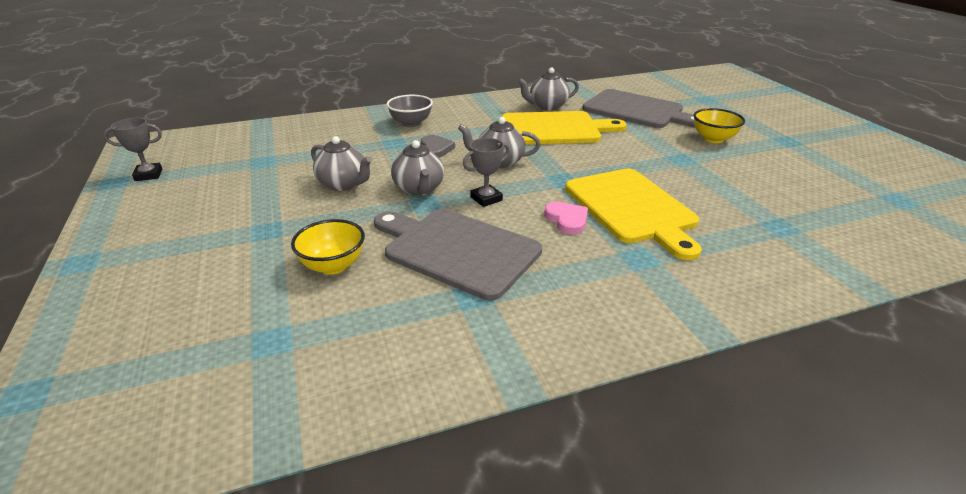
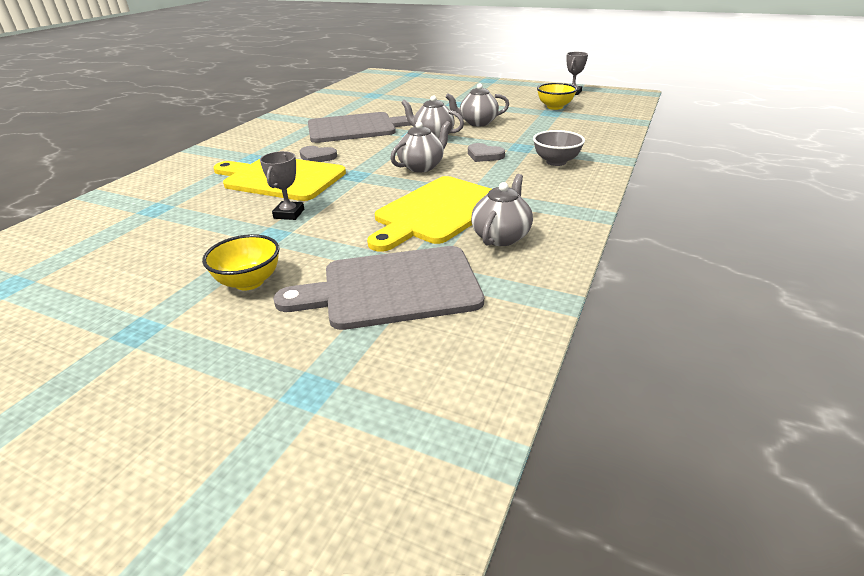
camera: 135 degrees right, 0 degrees up
(333, 266) = (398, 108): yellow bowl -> yellow bowl (555, 107)
(486, 199) = (384, 147): grey trophy -> grey trophy (289, 214)
(567, 220) = (317, 157): pink heart -> grey heart

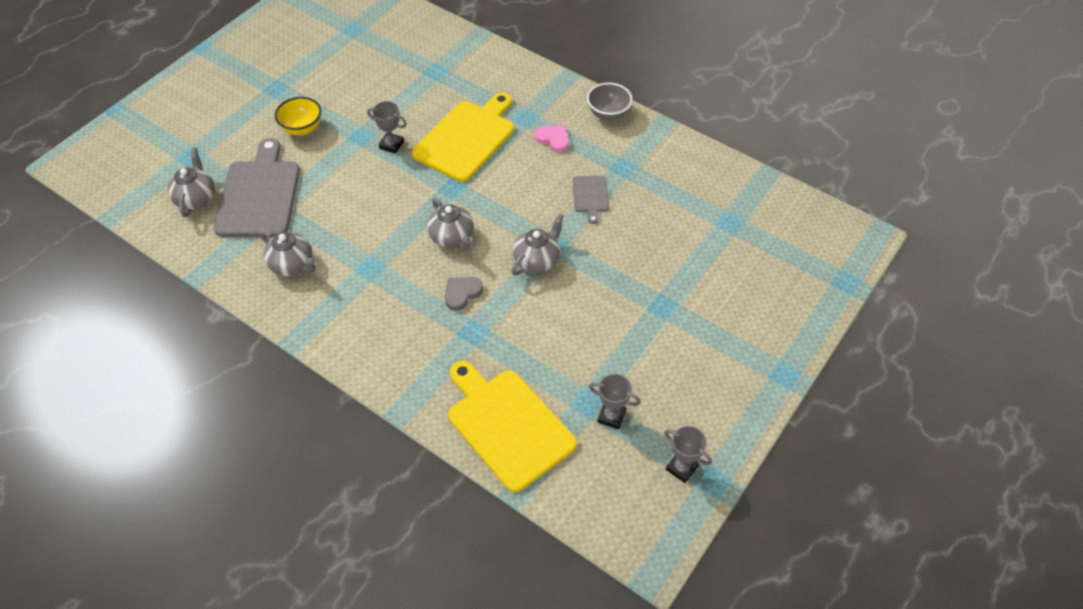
camera: 100 degrees right, 20 degrees up
(285, 145) = (553, 139): none -> pink heart
(317, 157) = (510, 162): grey heart -> none
(356, 128) = (590, 196): grey cutting board -> grey cutting board, size x0.48
(437, 211) = (352, 234): yellow cutting board -> yellow cutting board (508, 425)
(477, 123) = (571, 311): grey teapot -> grey teapot (196, 198)
(555, 107) = (611, 416): yellow bowl -> grey trophy
(556, 162) = (419, 350): grey bowl -> grey bowl (608, 114)

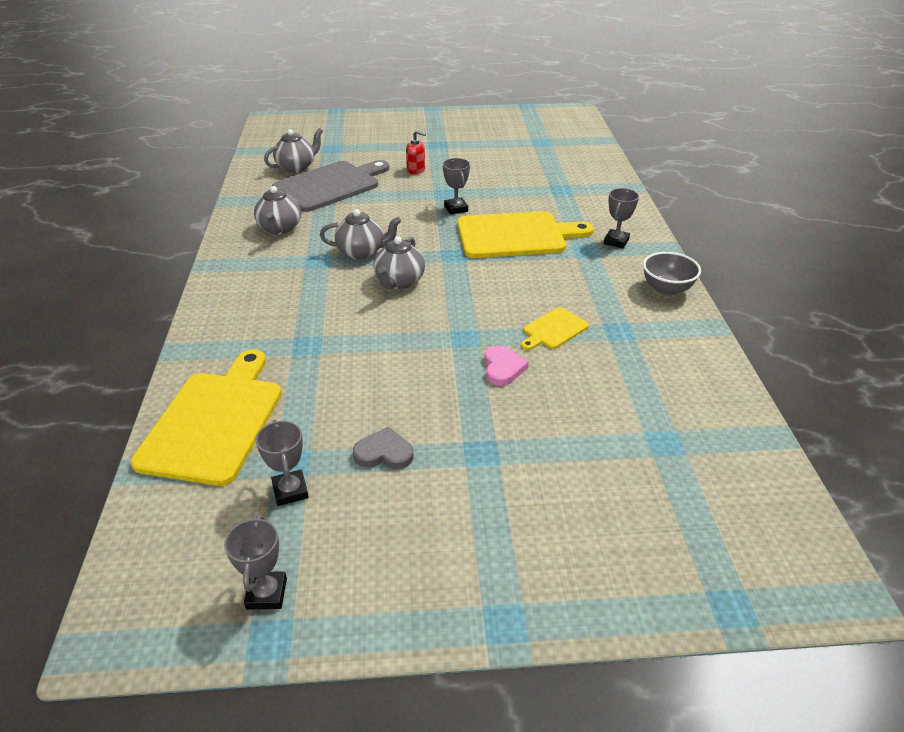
camera: 50 degrees right, 15 degrees down
(302, 128) = (416, 170): yellow bowl -> red soap dispenser
(462, 293) = (344, 317): grey heart -> grey heart (384, 453)
(533, 95) = (616, 241): none -> grey trophy
(537, 260) = (434, 338): grey teapot -> grey teapot (362, 252)
(553, 139) = (586, 276): pink heart -> pink heart (503, 368)
(590, 196) = (553, 329): grey cutting board -> yellow cutting board

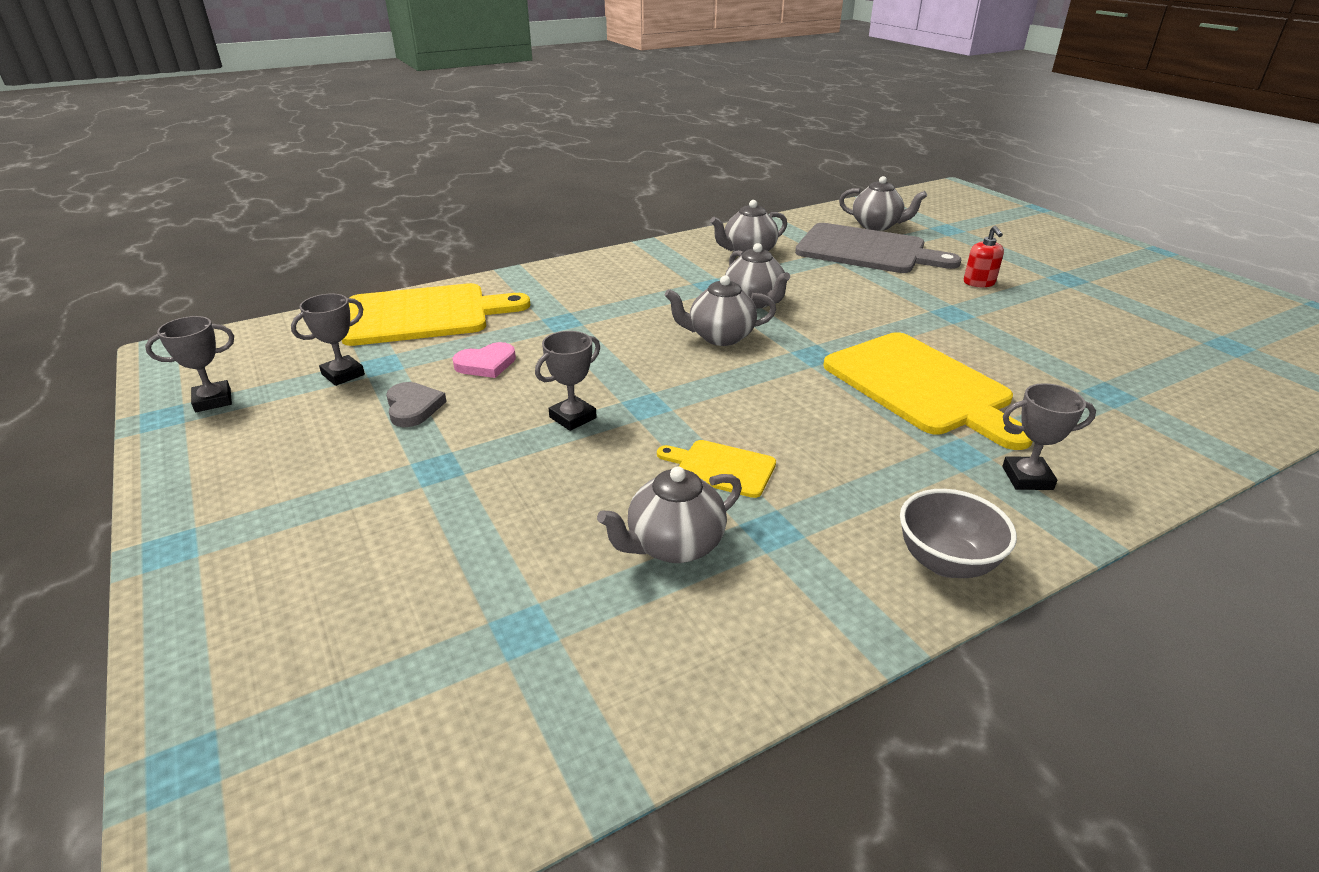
camera: 65 degrees right, 5 degrees down
(456, 209) = (926, 329): grey trophy -> grey trophy (573, 417)
(503, 368) = (605, 446): pink heart -> pink heart (486, 364)
(617, 368) = (673, 545): none -> grey teapot

